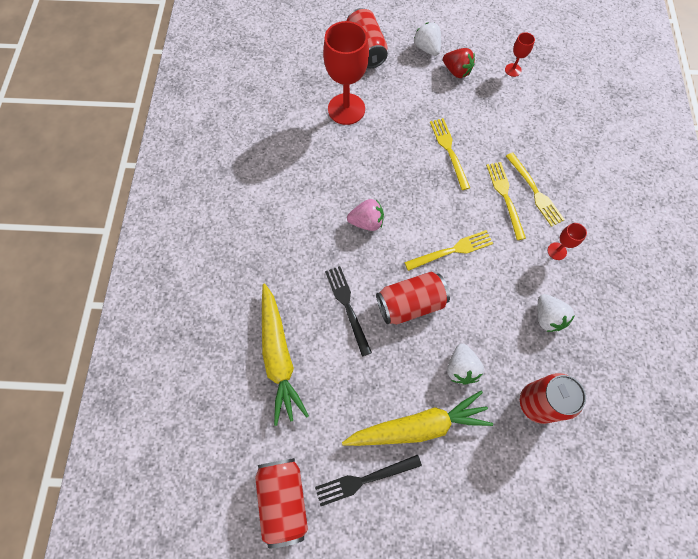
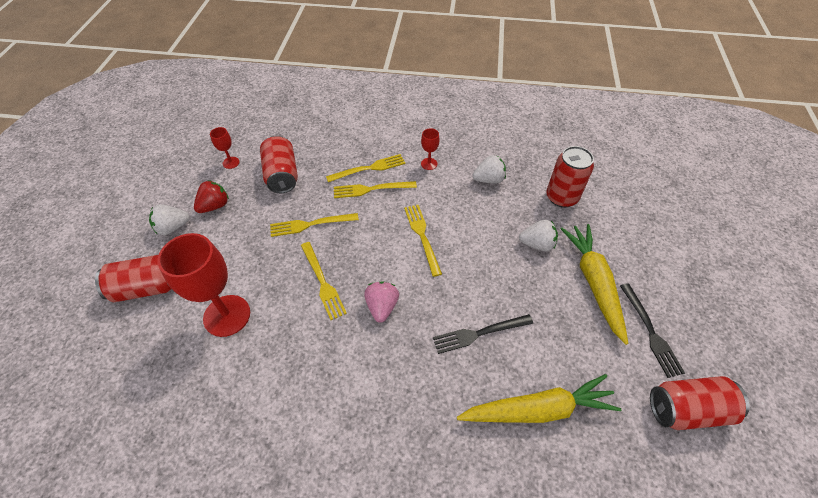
camera: 85 degrees left, 15 degrees down
(386, 172) = (323, 283): none -> yellow fork
(410, 303) = (476, 276): red can -> red can (282, 175)

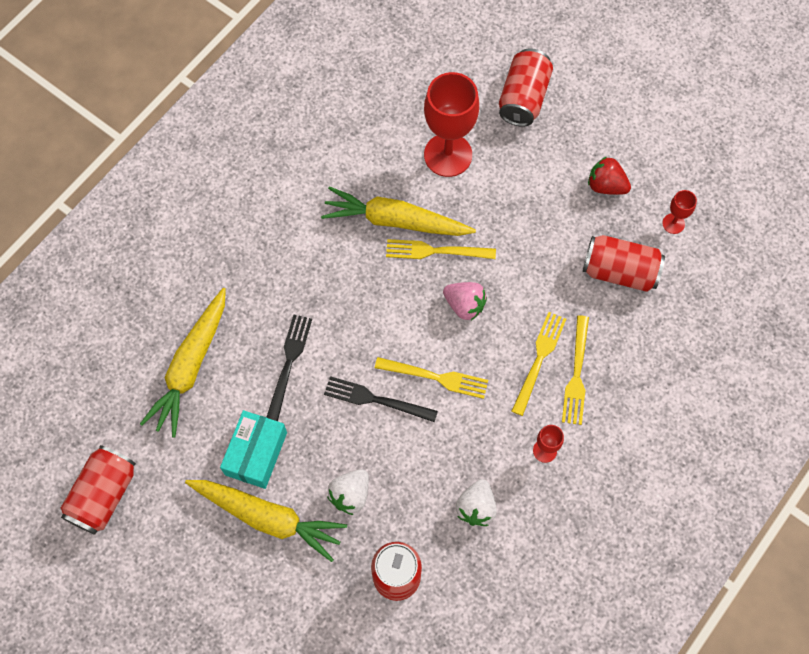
camera: 120 degrees right, 15 degrees up
(173, 227) = (594, 137): white strawberry -> none
(214, 206) = (606, 185): red strawberry -> red strawberry turned 135 degrees clockwise
(310, 225) = (521, 270): yellow fork -> none
(310, 323) = (395, 221): none -> yellow carrot
(382, 307) = (373, 291): pink strawberry -> pink strawberry (464, 305)
(561, 316) = (256, 453): none -> turquoise box
(651, 333) = (183, 528): black fork -> black fork (375, 399)

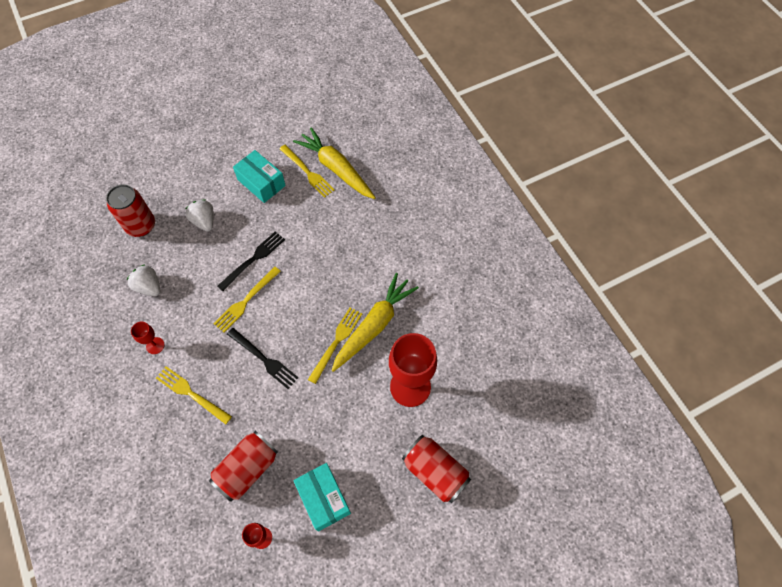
camera: 115 degrees right, 5 degrees down
(104, 495) = (285, 105): red can -> none
(268, 518) = (219, 175): yellow carrot -> none
(289, 362) = (308, 221): black fork -> black fork (264, 359)
(464, 305) = (285, 342): pink strawberry -> none
(539, 358) = (218, 374): yellow fork -> yellow fork (308, 173)
(606, 185) = (323, 498): red strawberry -> turquoise box

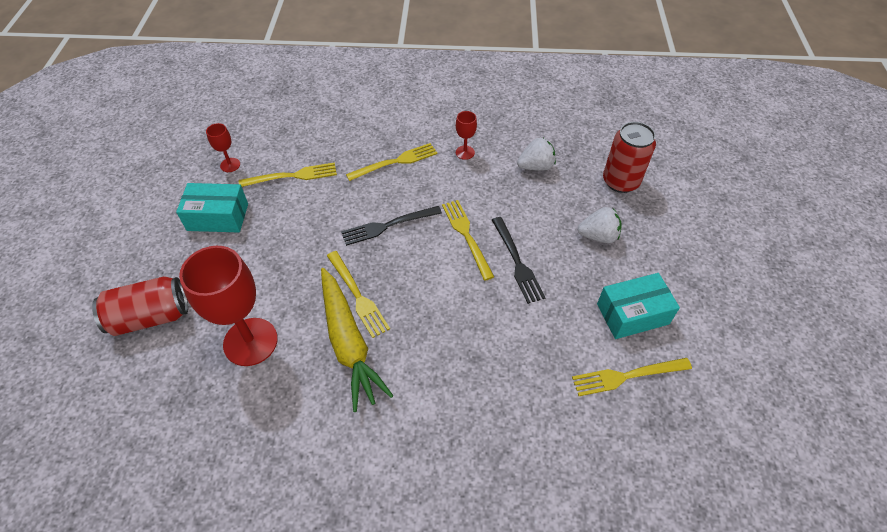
camera: 120 degrees right, 10 degrees down
(247, 469) = (293, 176): red can -> yellow fork
(336, 168) = (618, 417): yellow carrot -> none

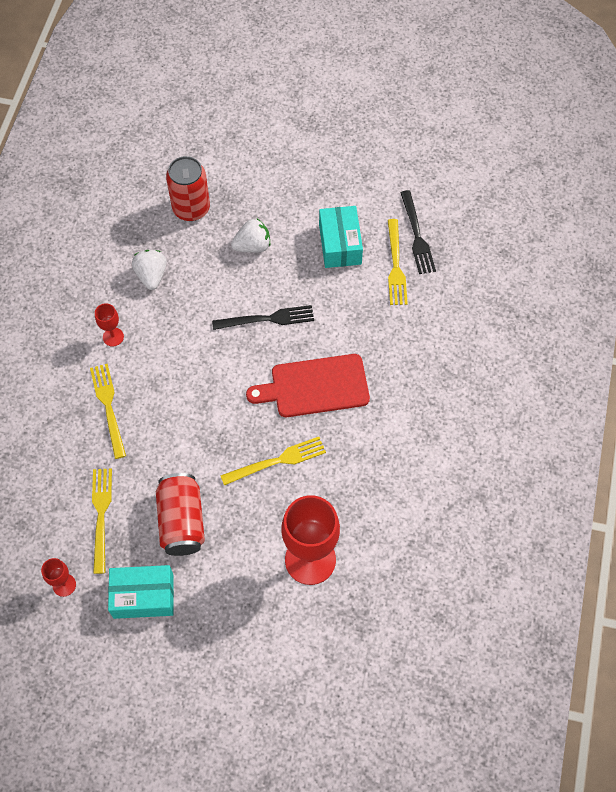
camera: 80 degrees left, 10 degrees up
(150, 317) = (263, 657): red can -> red can (182, 521)
(218, 217) = (143, 596): turquoise box -> turquoise box turned 75 degrees clockwise
(349, 343) = (327, 473): yellow carrot -> none
(387, 226) = (197, 425): black fork -> black fork (417, 236)
(448, 316) = (315, 386): none -> red cutting board
(466, 235) = (226, 356): yellow fork -> none
(598, 236) = (252, 246): white strawberry -> white strawberry turned 60 degrees clockwise

